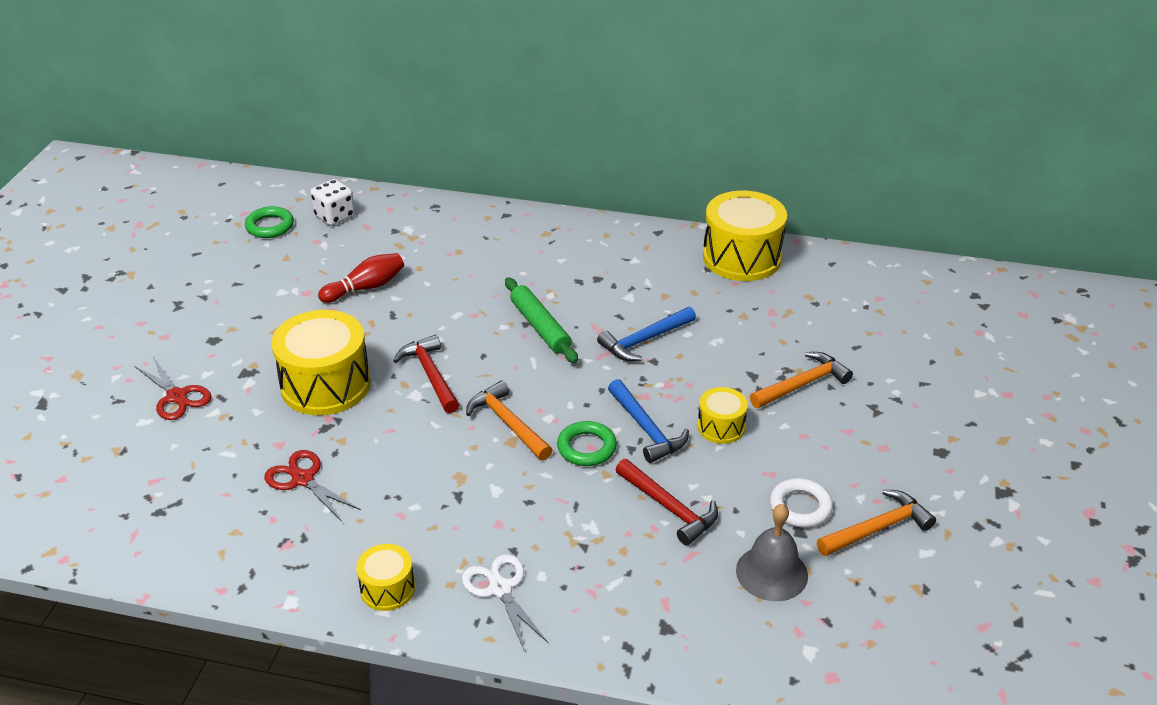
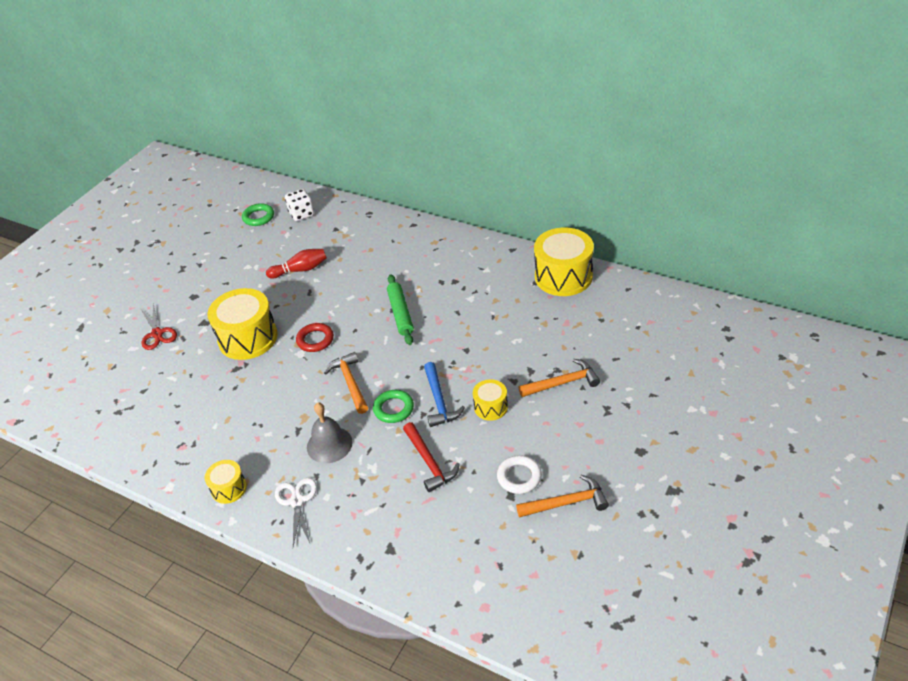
camera: 20 degrees right, 5 degrees up
(303, 479) = (208, 403): red scissors -> none
(430, 375) = (315, 340): red hammer -> red ring
(644, 340) = (466, 333): blue hammer -> none
(771, 573) = (477, 522): grey bell -> grey bell (329, 444)

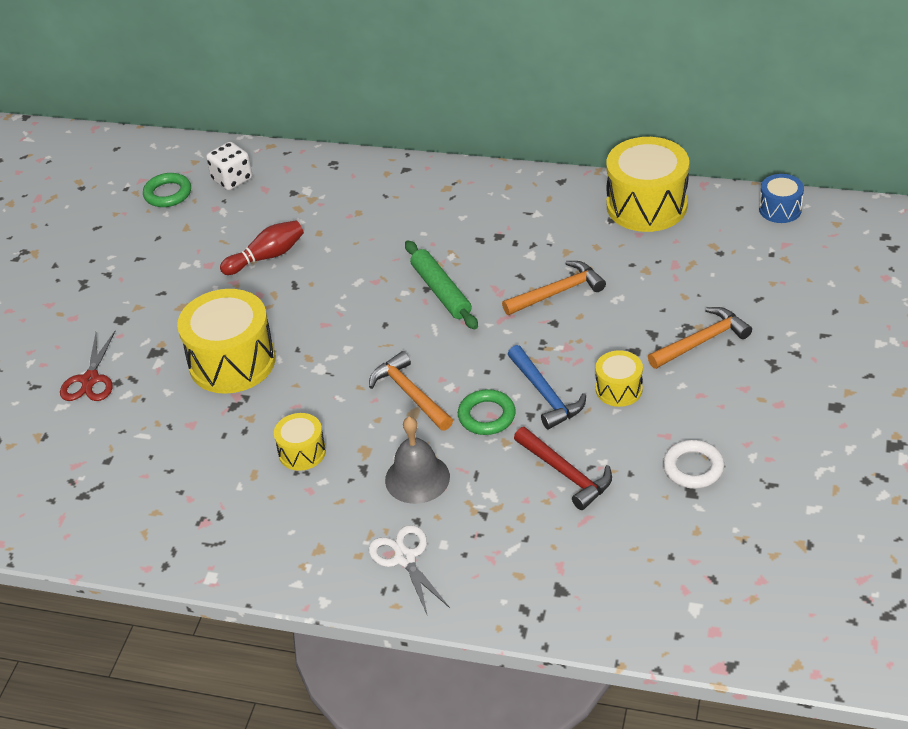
camera: 15 degrees left, 0 degrees up
(157, 334) = (90, 380): red scissors -> red scissors turned 45 degrees clockwise
(229, 488) = (300, 562): yellow drum -> yellow drum (302, 452)
(315, 340) = (333, 347): red ring -> none
(567, 502) = (767, 486): orange hammer -> orange hammer (557, 292)
(656, 295) = (780, 209): none -> blue drum

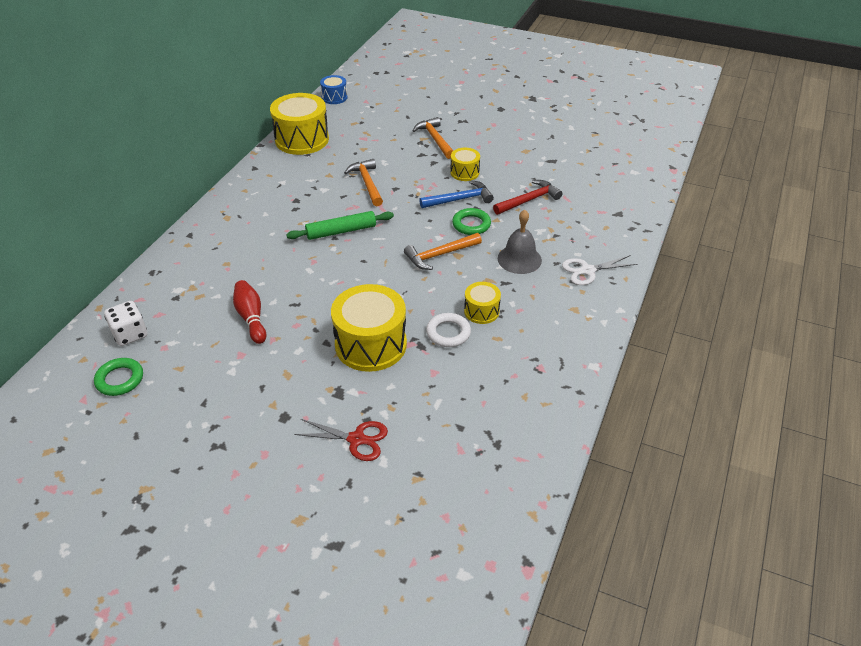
camera: 85 degrees left, 0 degrees up
(693, 468) = (534, 157): white ring -> white ring (448, 333)

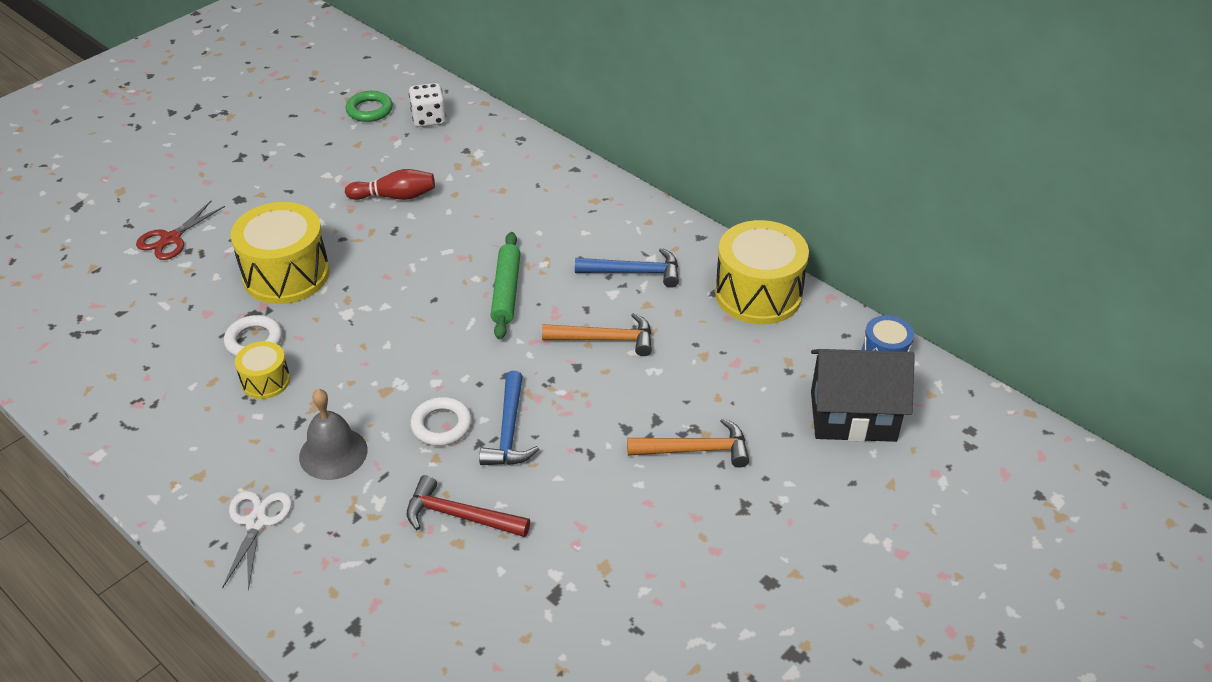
camera: 110 degrees right, 0 degrees up
(300, 185) = (634, 272): none -> blue hammer
(384, 101) = (853, 416): none -> black house
(440, 255) = (397, 372): orange hammer -> none
(464, 172) = (578, 459): yellow drum -> none
(471, 224) = (441, 425): green ring -> white ring
(529, 200) = (459, 516): red hammer -> red hammer turned 120 degrees clockwise

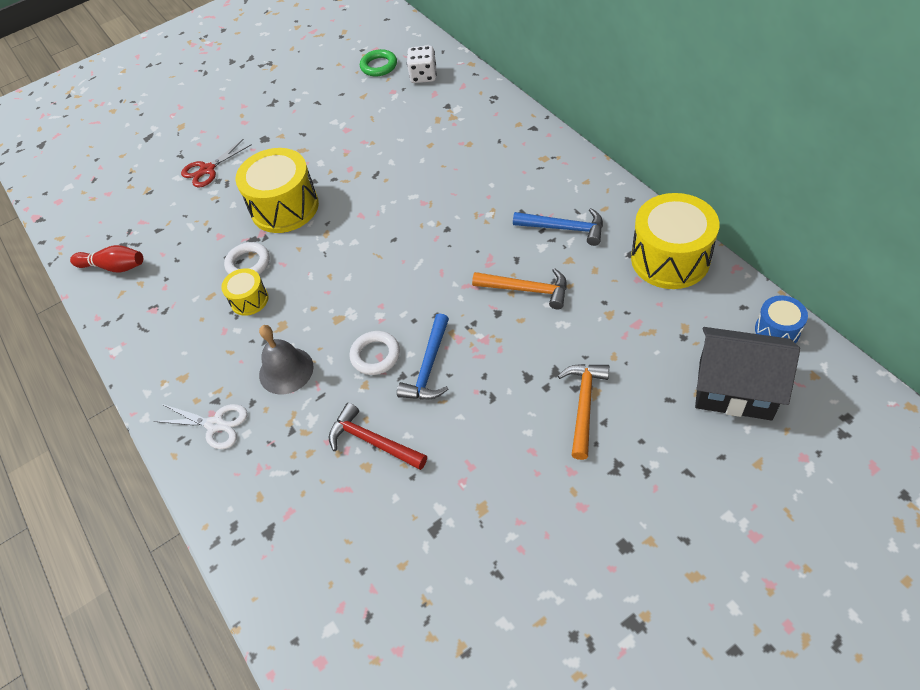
camera: 20 degrees right, 10 degrees up
(256, 522) = (215, 425): white scissors -> white scissors turned 90 degrees clockwise
(395, 196) = (382, 144): red bowling pin -> red bowling pin (114, 267)
(506, 291) = (453, 237): green rolling pin -> none
(695, 450) = (584, 405): orange hammer -> orange hammer turned 90 degrees counterclockwise

